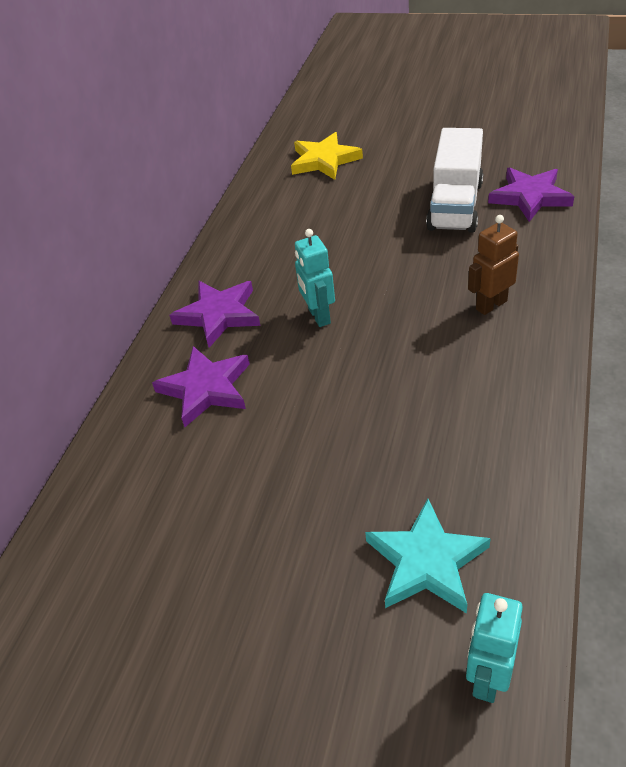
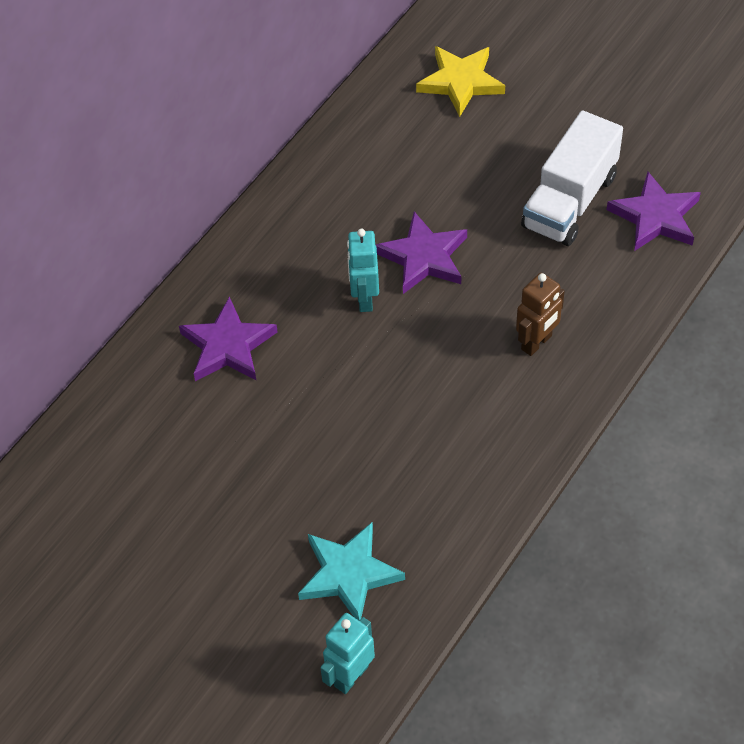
camera: 15 degrees right, 10 degrees up
(218, 315) = (268, 263): purple star -> purple star (423, 257)
(491, 305) = (537, 343): brown robot -> brown robot turned 150 degrees clockwise

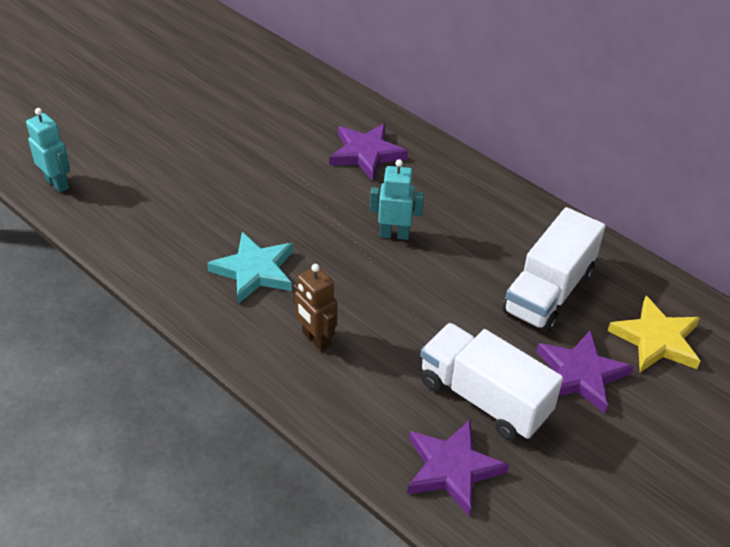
camera: 95 degrees right, 10 degrees down
(349, 574) = (138, 192): turquoise star -> turquoise star (254, 271)
(419, 162) = (548, 292): none -> white truck
(423, 257) = (432, 278): purple star -> purple star (580, 374)

